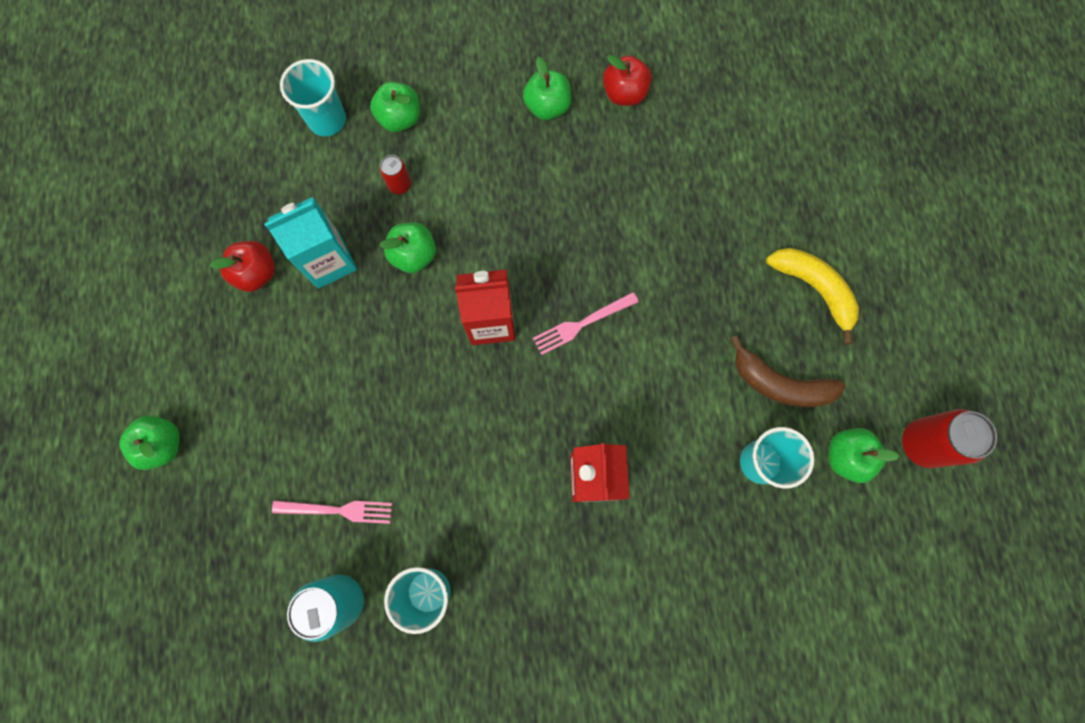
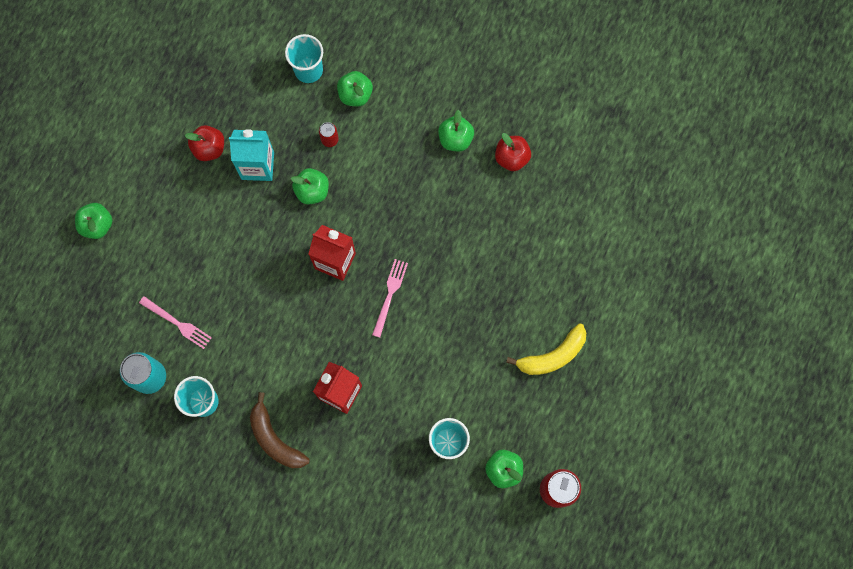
camera: 30 degrees right, 0 degrees up
(581, 324) = (390, 294): pink fork -> pink fork turned 105 degrees clockwise
(779, 384) = (491, 402): brown banana -> brown banana (275, 439)
(814, 289) = (552, 355): yellow banana -> yellow banana turned 75 degrees clockwise

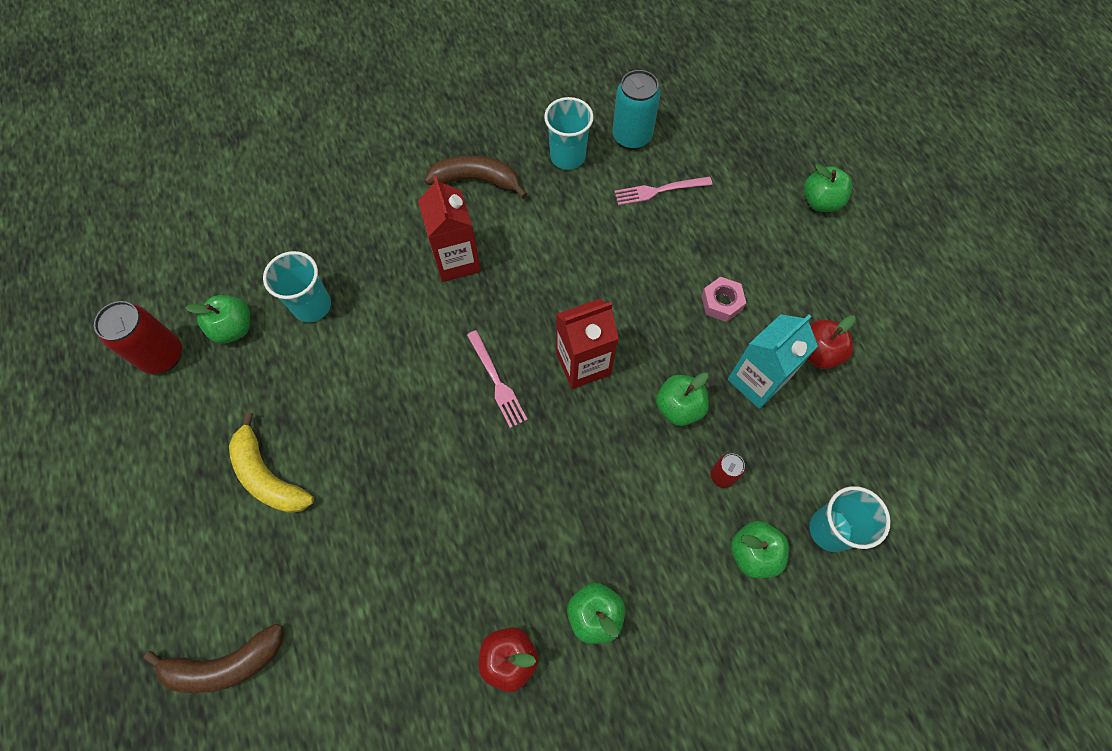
camera: 135 degrees right, 10 degrees down
(225, 222) = (721, 302): none -> pink nut
(552, 355) = (268, 476): yellow banana -> yellow banana turned 60 degrees counterclockwise
(642, 276) = (225, 664): none -> brown banana

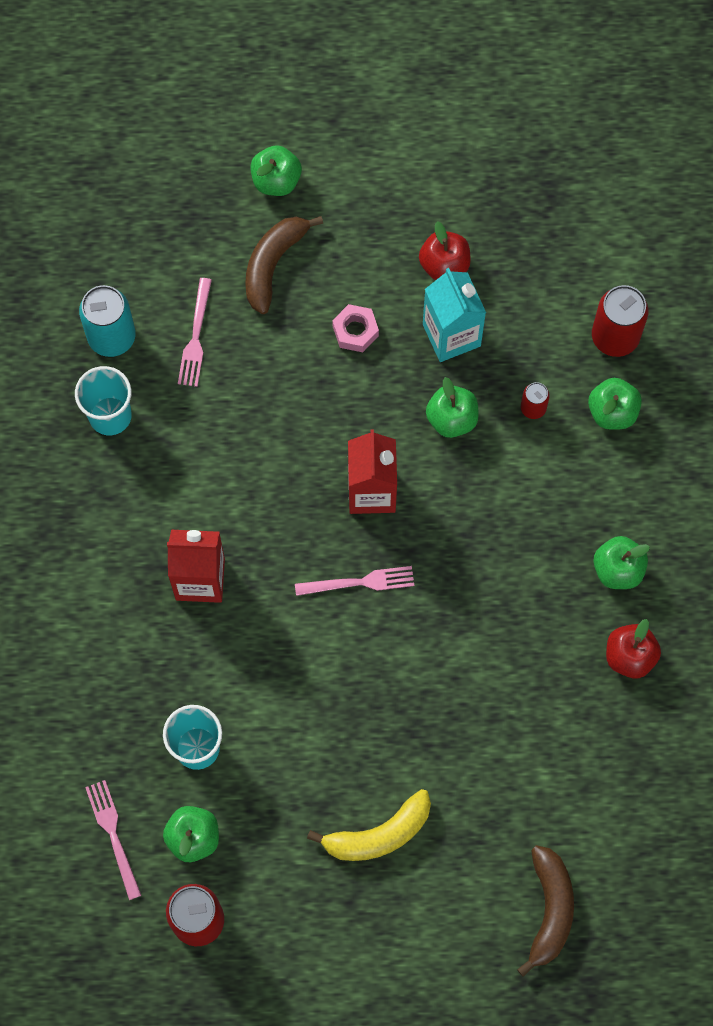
camera: 70 degrees left, 5 degrees up
(224, 270) = (113, 834): none -> pink fork
(476, 180) = (102, 526): brown banana -> brown banana (273, 264)
(830, 529) = (615, 337): turquoise cup -> red can

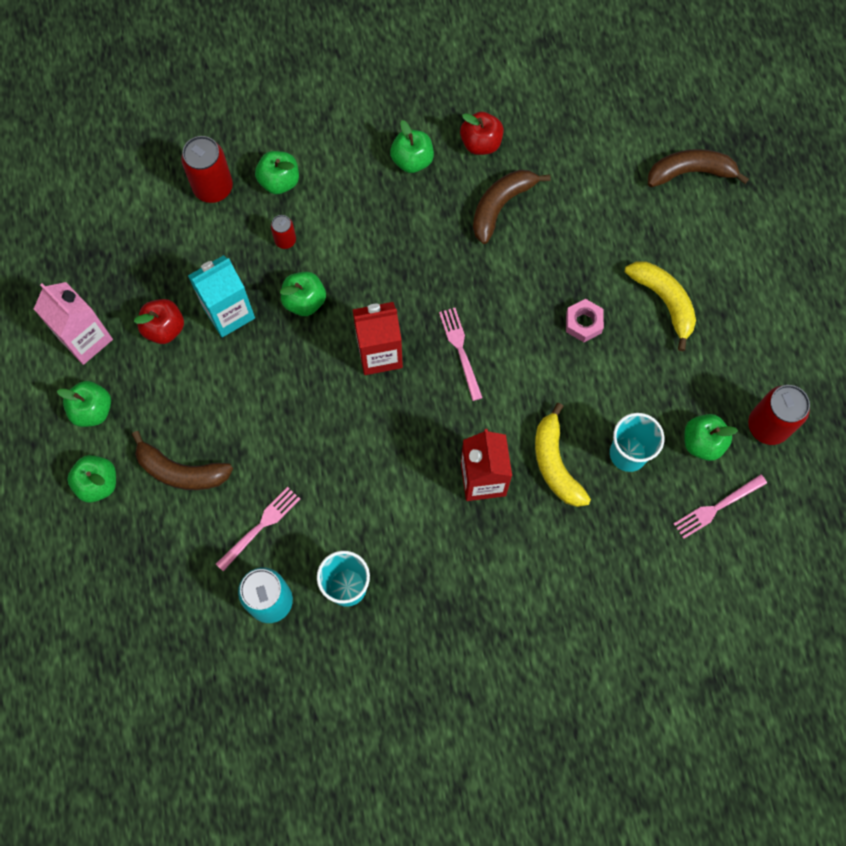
camera: 100 degrees left, 0 degrees up
(195, 338) = (261, 525): pink fork -> pink fork turned 45 degrees counterclockwise
(202, 662) = (555, 464): none -> yellow banana
(355, 331) = (236, 391): pink nut -> pink nut (583, 323)
(360, 182) = (92, 410): none -> green apple
(446, 183) = (86, 339): none -> pink carton
(539, 664) = (501, 206): none -> brown banana

